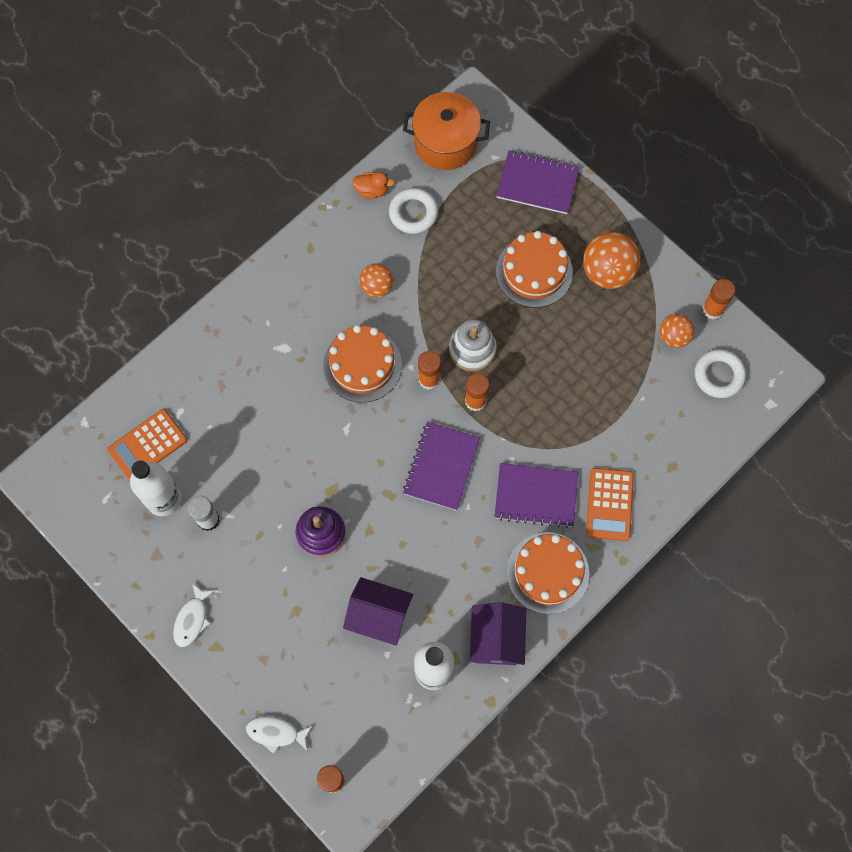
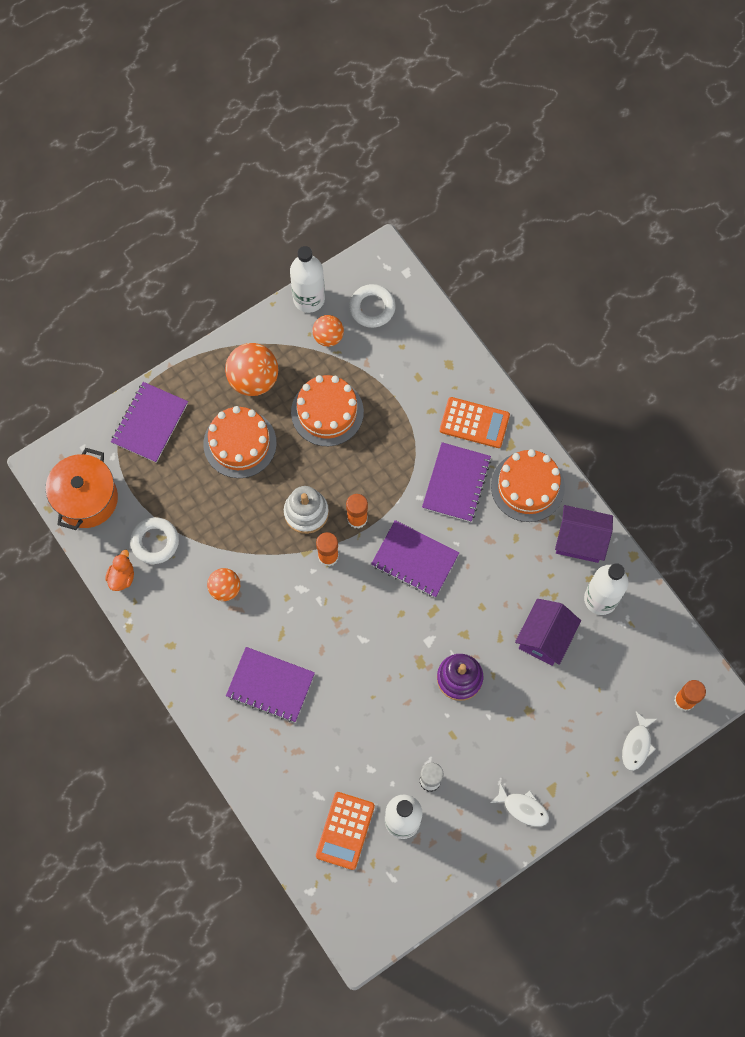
camera: 80 degrees left, 0 degrees up
(147, 445) = (345, 830): orange calculator -> orange calculator turned 45 degrees clockwise
(284, 348) = (270, 685): none -> purple notebook
(362, 365) = (302, 614): orange cake -> orange cake (327, 412)
(712, 309) = (309, 299): orange glue stick -> white bottle

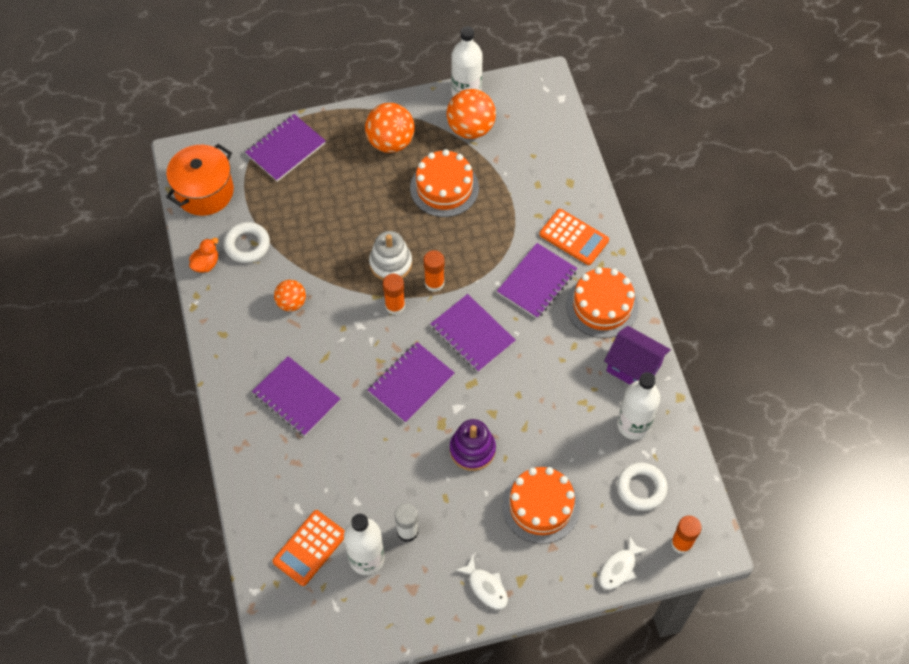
camera: 20 degrees right, 10 degrees down
(240, 443) = (356, 189): orange cake -> orange cake (541, 506)
(328, 337) = (470, 128): orange ball -> orange ball, size x1.66
(372, 308) = (519, 117): white ring -> white ring (641, 488)
(375, 631) = (411, 383): none -> purple notebook
(544, 638) = (567, 441): purple house -> none

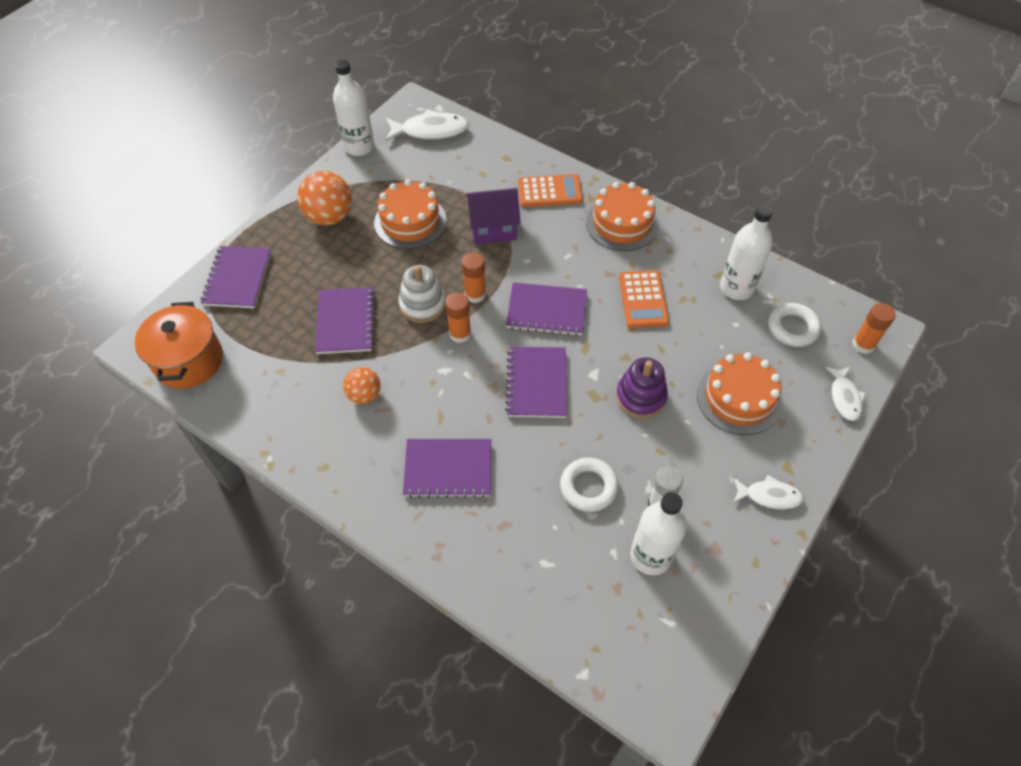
camera: 40 degrees left, 5 degrees down
(206, 264) = (248, 419): orange duck -> none
(247, 245) = (275, 376): white ring -> white ring (588, 487)
(309, 548) = (593, 589): orange calculator -> orange calculator (643, 299)
(470, 128) = (388, 168): orange ball -> none
(533, 116) = (430, 131): none -> white fish
(537, 282) = (556, 239): purple notebook -> purple notebook (345, 322)
(633, 368) = (692, 249): purple house -> purple house (493, 228)

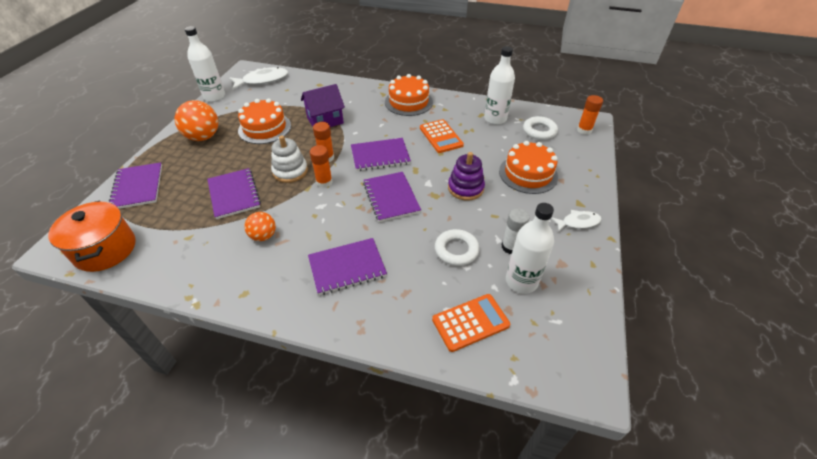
camera: 20 degrees left, 10 degrees down
(549, 191) = (355, 95): orange calculator -> orange calculator (470, 322)
(844, 397) = (590, 158): white fish -> none

